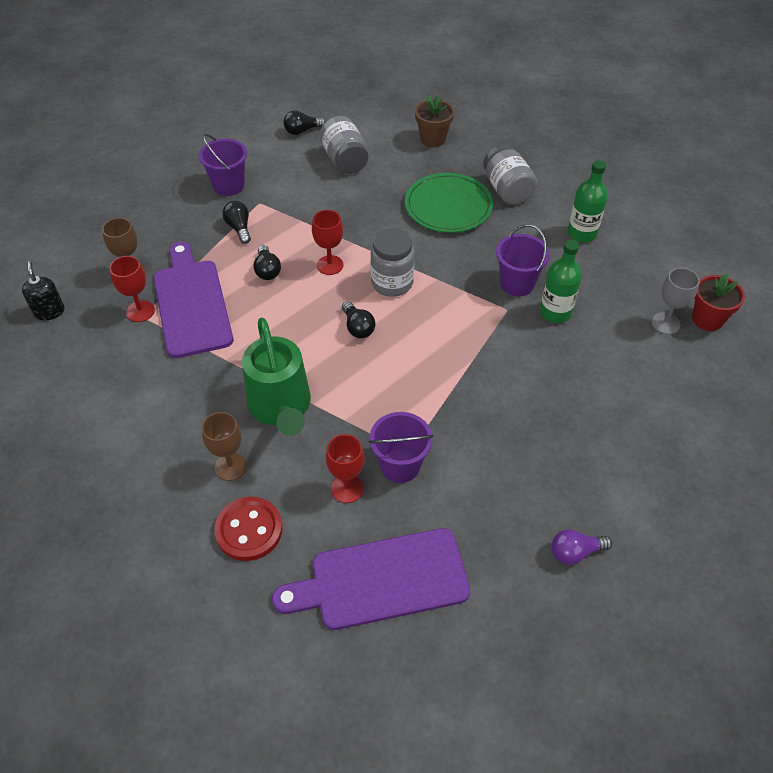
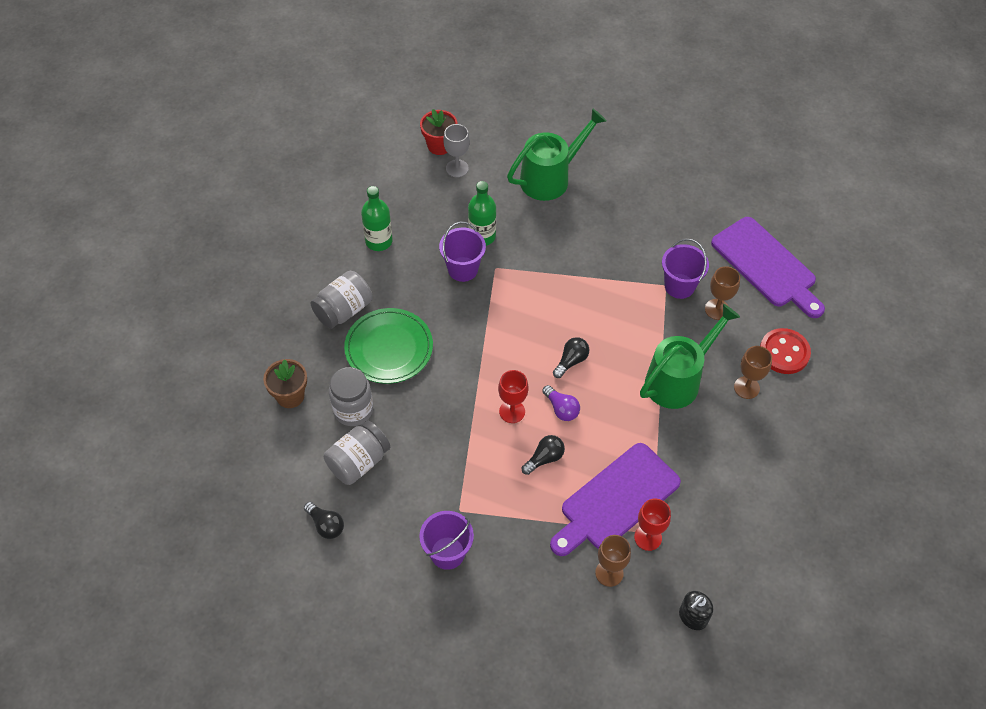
camera: 115 degrees left, 5 degrees up
(239, 228) = (503, 510): black light bulb -> none
(347, 488) = (717, 309): red goblet -> brown goblet
(392, 283) = (508, 356): grey jar -> grey jar (353, 410)
(575, 552) = (682, 176): purple light bulb -> purple light bulb (561, 409)
(622, 404) = (551, 177): none -> green watering can

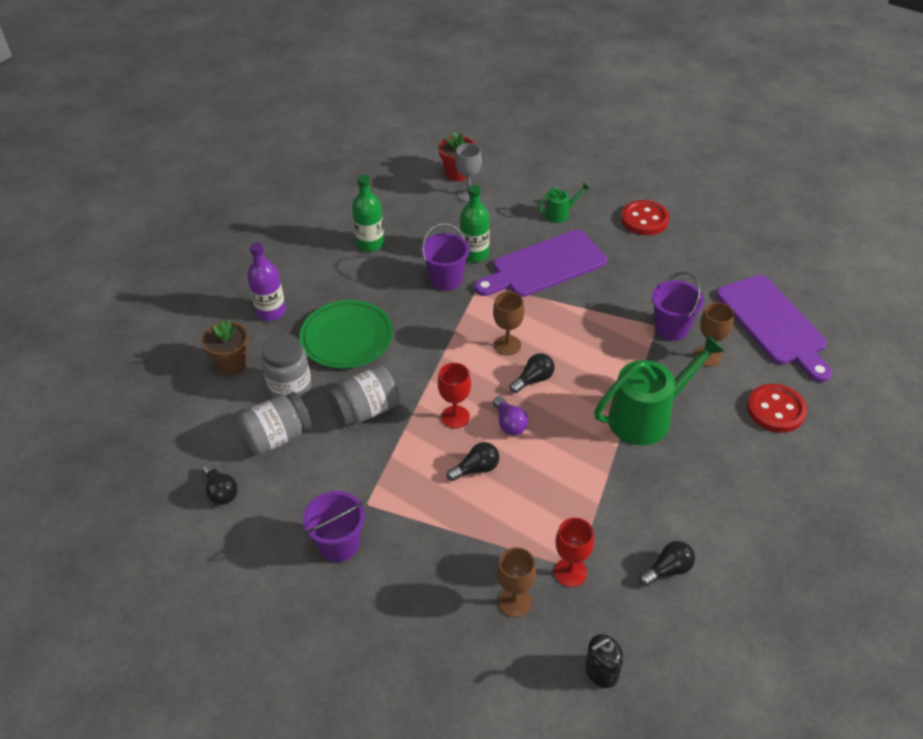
camera: 15 degrees right, 10 degrees down
(307, 333) = (271, 312): none -> purple bottle
(343, 310) = (314, 297): grey jar -> grey jar (366, 410)
(551, 177) = (560, 214): green watering can -> green watering can, size x0.47
(616, 500) = (544, 526): purple cutting board -> purple cutting board (544, 266)
(630, 171) = (644, 219): none -> red button
(726, 519) = (668, 570): none -> black light bulb
(746, 387) = (724, 437): brown goblet -> brown goblet (507, 345)

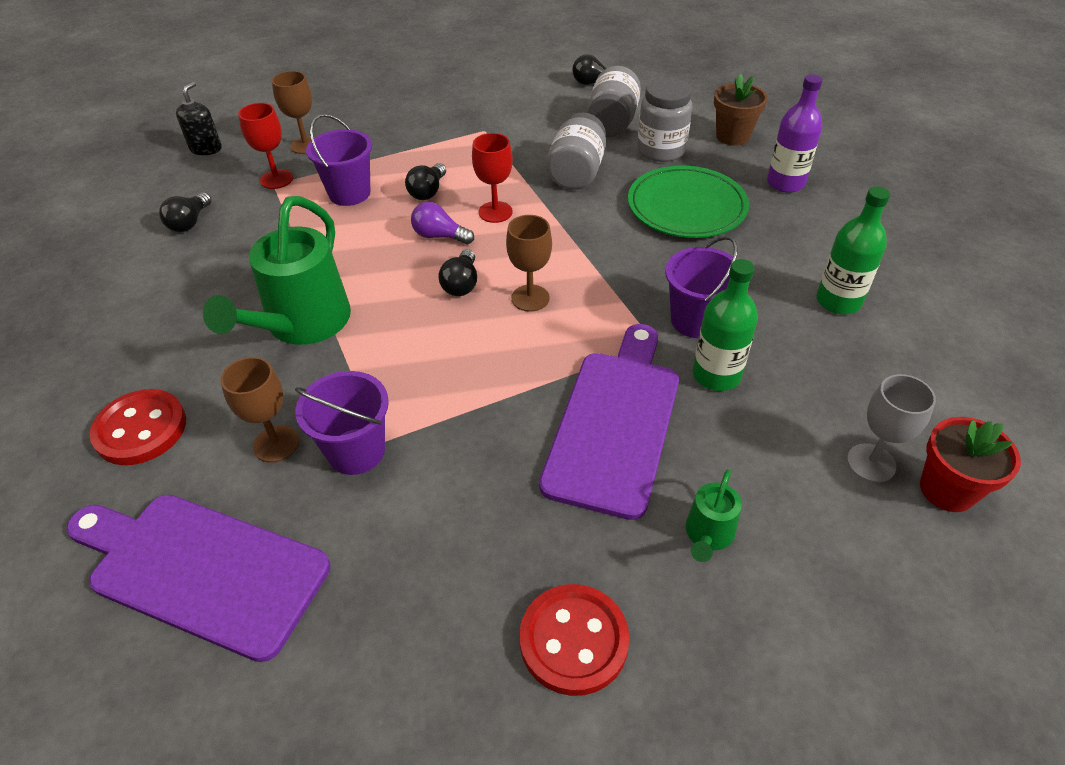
camera: 135 degrees right, 0 degrees up
(339, 544) = (471, 105): purple bucket -> purple bucket (349, 193)

